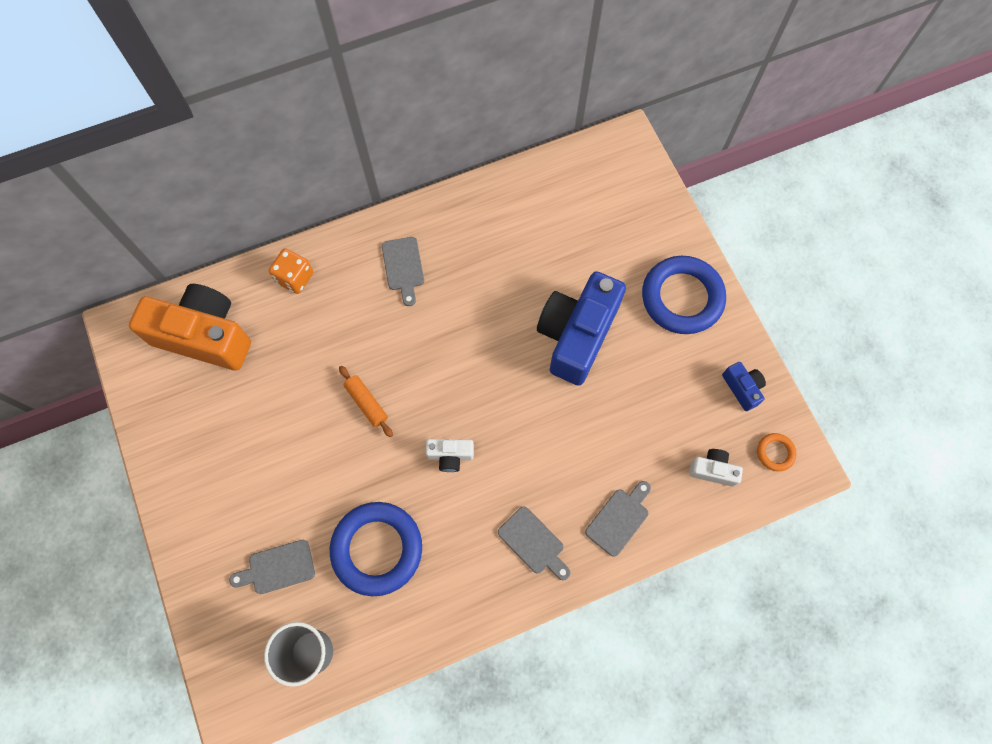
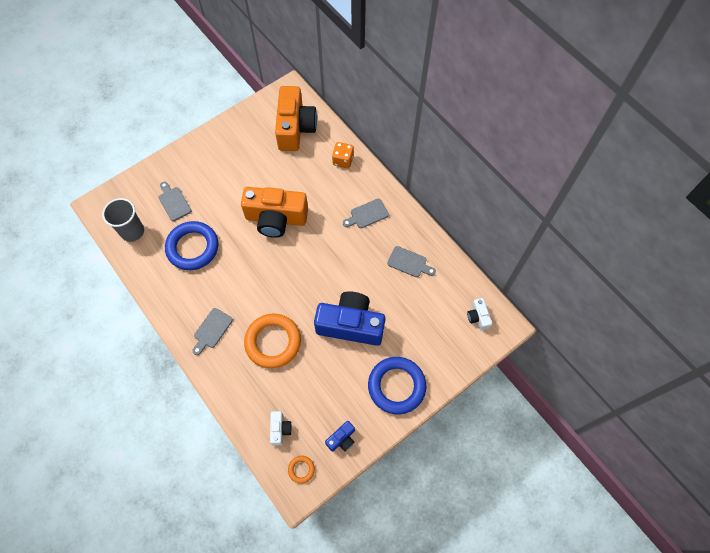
camera: 75 degrees right, 5 degrees down
(366, 403) = (276, 219): orange rolling pin -> orange camera
(450, 456) = (254, 271): white camera -> white camera (478, 317)
(576, 452) = (273, 342): none -> orange ring
(619, 519) = (236, 377): grey cutting board -> grey cutting board (409, 263)

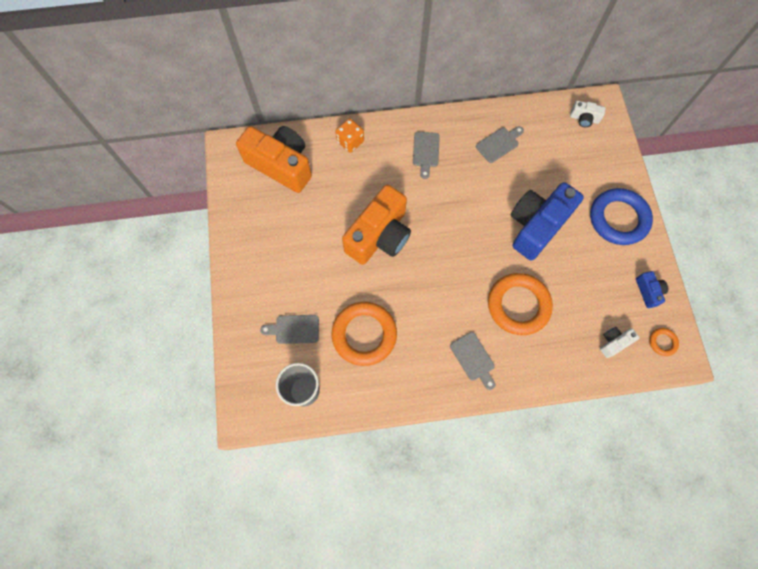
camera: 60 degrees left, 5 degrees up
(193, 247) = (364, 334): blue ring -> orange ring
(280, 429) = (613, 342): white camera -> white camera turned 60 degrees counterclockwise

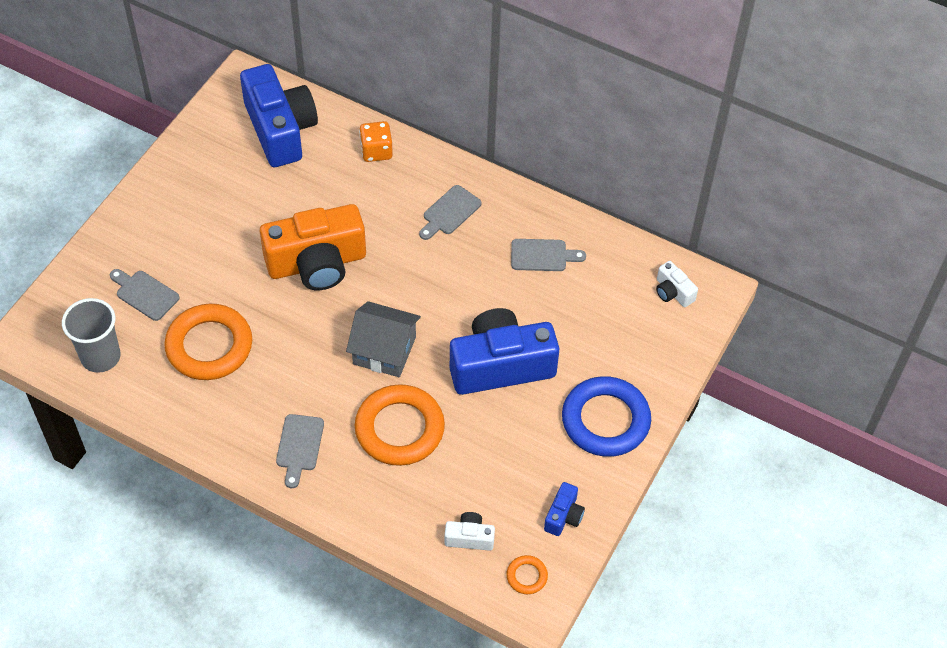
camera: 35 degrees right, 15 degrees down
(281, 165) = (280, 129): orange camera -> blue camera
(466, 263) = (384, 350): none -> grey house

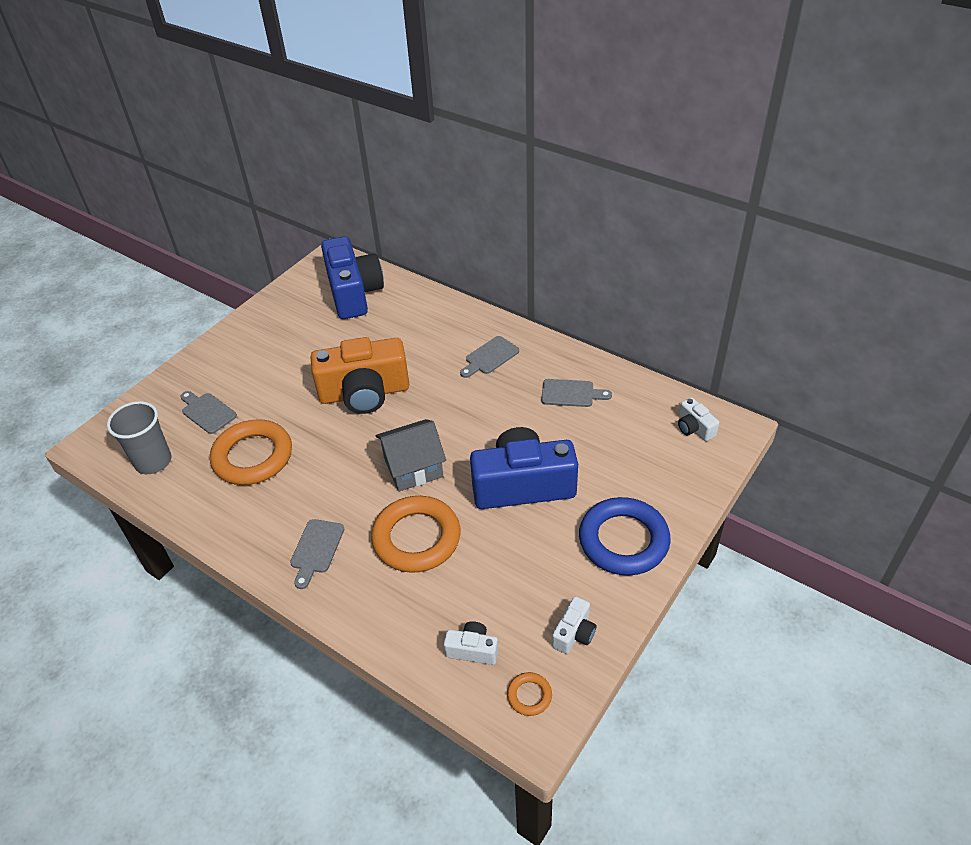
camera: 10 degrees right, 10 degrees down
(376, 151) = (432, 310): orange dice -> none
(384, 350) = (413, 467): grey house -> grey house turned 45 degrees counterclockwise
(563, 516) = (574, 633): blue camera -> white camera

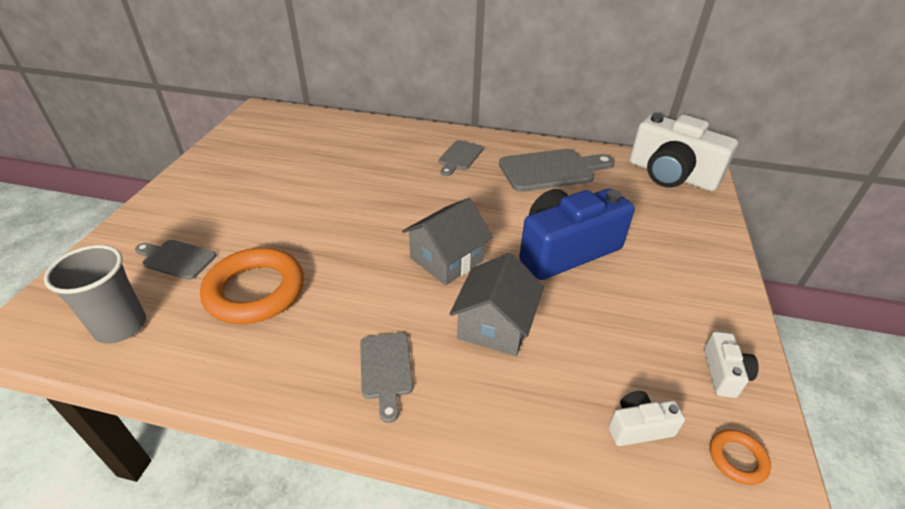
camera: 25 degrees left, 5 degrees down
(354, 293) = (297, 131): blue camera -> none
(364, 393) = (354, 206): orange camera -> none
(416, 538) = (495, 325): orange ring -> grey house
(571, 393) = (551, 170): grey cutting board -> grey cutting board, size x1.75
(623, 540) = (693, 274): blue ring -> none
(694, 428) = (671, 175): white camera -> white camera, size x2.27

